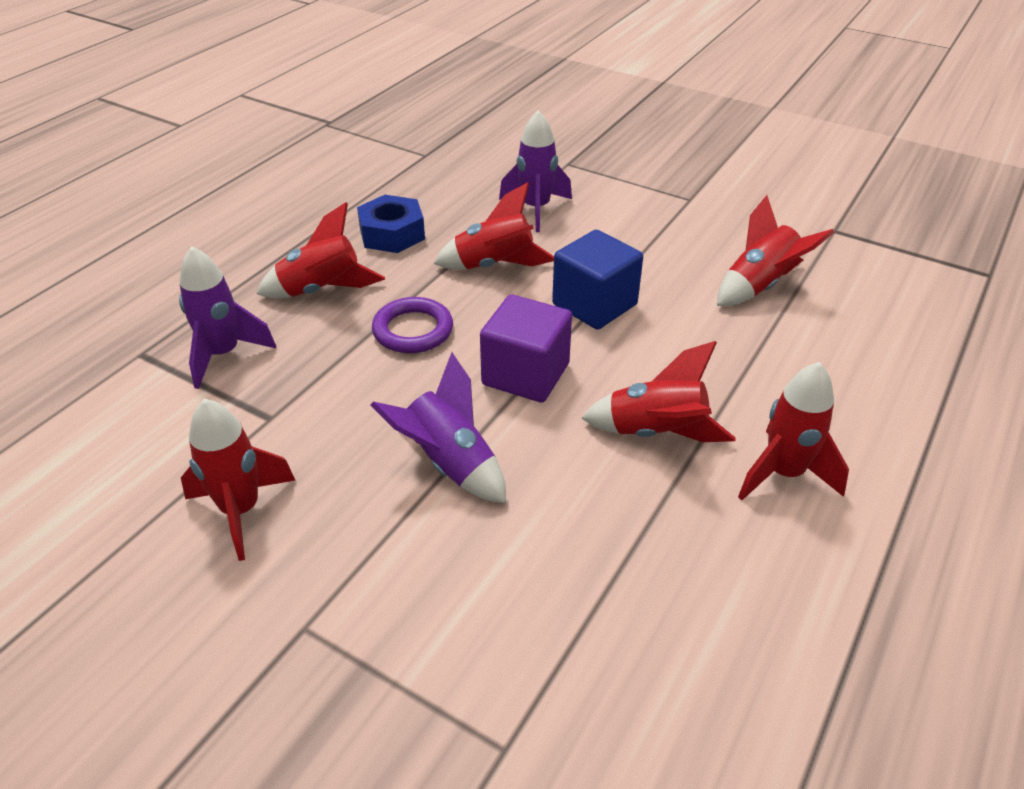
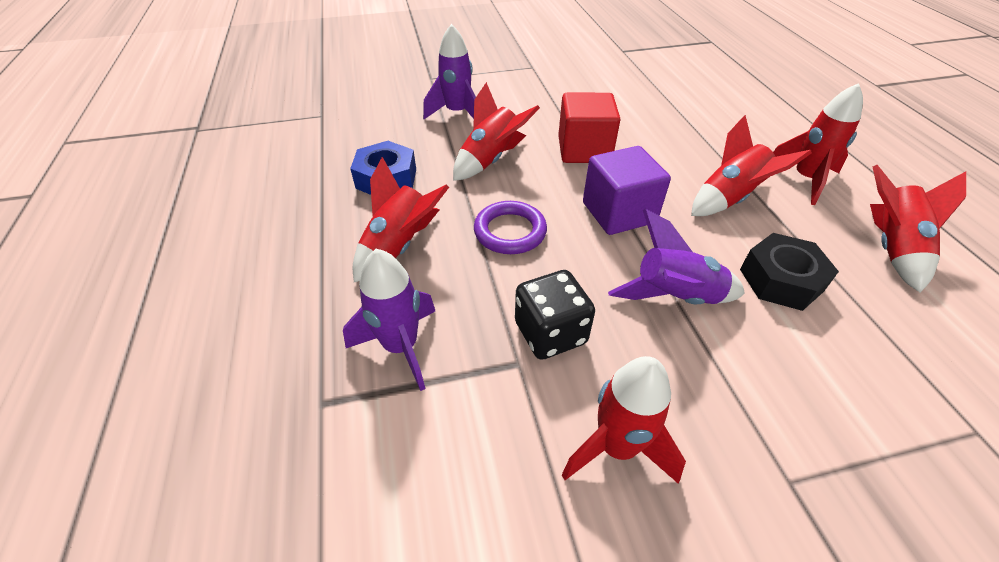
camera: 45 degrees left, 5 degrees up
(320, 416) = (550, 333): none -> black dice
(566, 523) = (781, 280): none -> black nut
(594, 305) = (584, 150): blue cube -> red cube
(760, 286) = (640, 94): red rocket -> red rocket (890, 248)

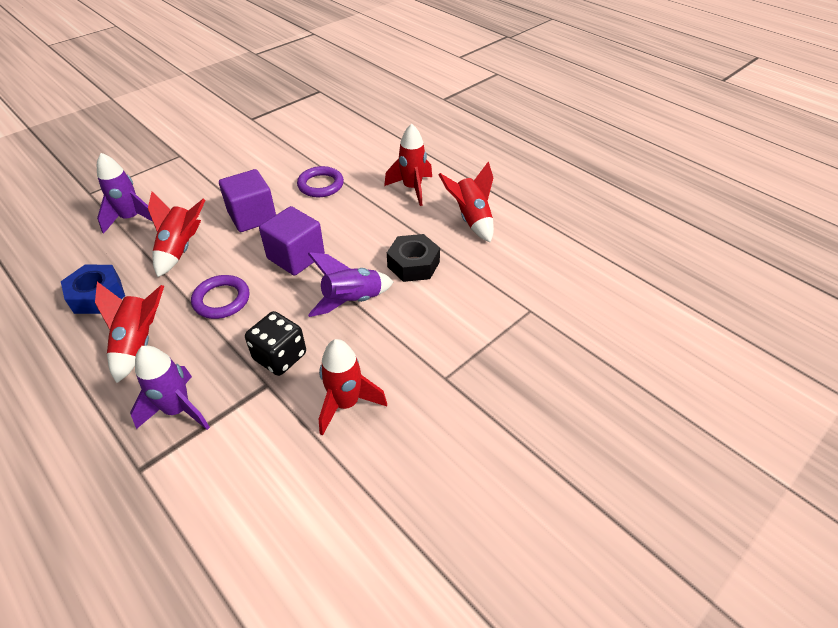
camera: 30 degrees left, 0 degrees up
(584, 150) = (252, 216): red cube -> purple cube
(679, 139) = (320, 185): none -> purple ring
(729, 199) = (368, 219): red rocket -> none

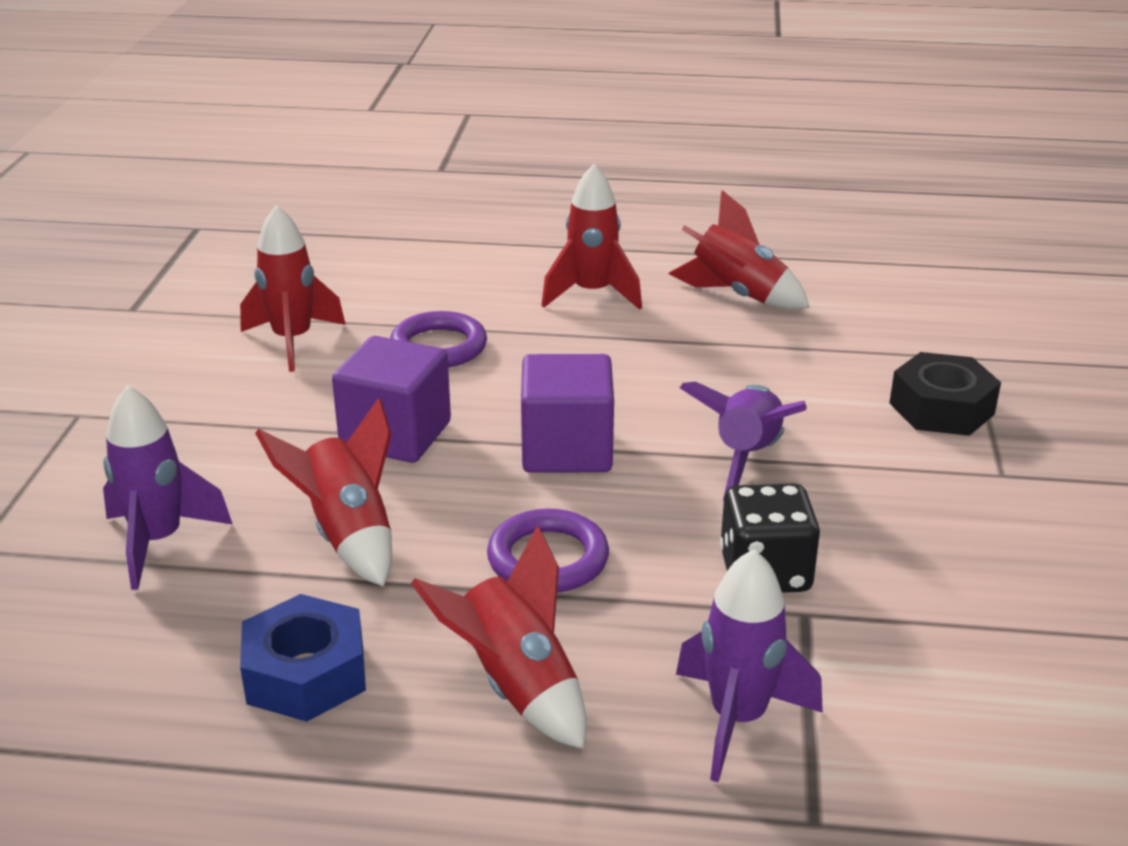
camera: 40 degrees left, 15 degrees down
(346, 404) = (943, 568): red rocket -> red rocket (293, 341)
(413, 264) = (751, 378): black nut -> black nut (941, 408)

